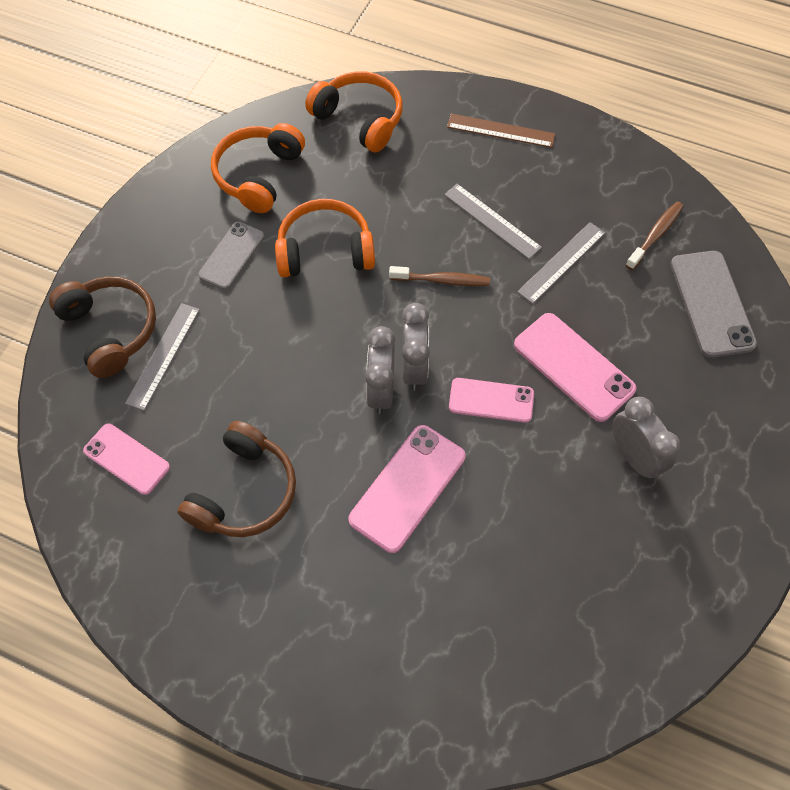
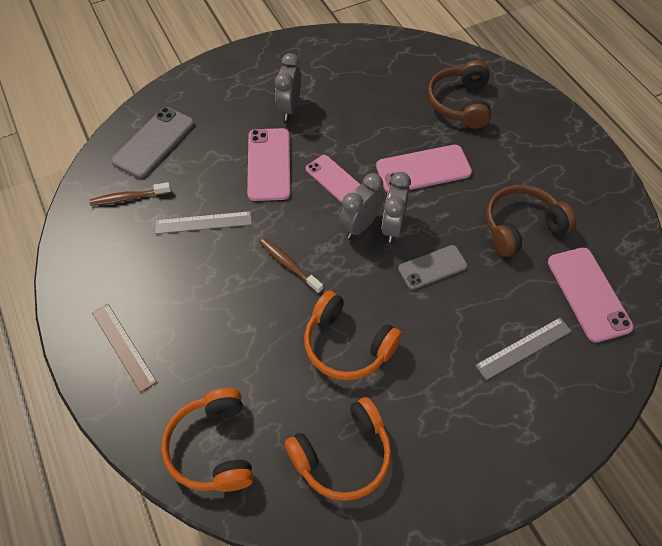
camera: 140 degrees left, 5 degrees down
(110, 330) = (554, 397): brown headphones -> brown headphones (460, 103)
(126, 459) = (588, 294): pink phone -> pink phone, size x1.50
(231, 255) = (420, 393): grey phone -> grey phone (432, 267)
(381, 390) = (393, 226): grey clock -> grey clock turned 150 degrees clockwise
(492, 221) = (213, 281): grey ruler -> none

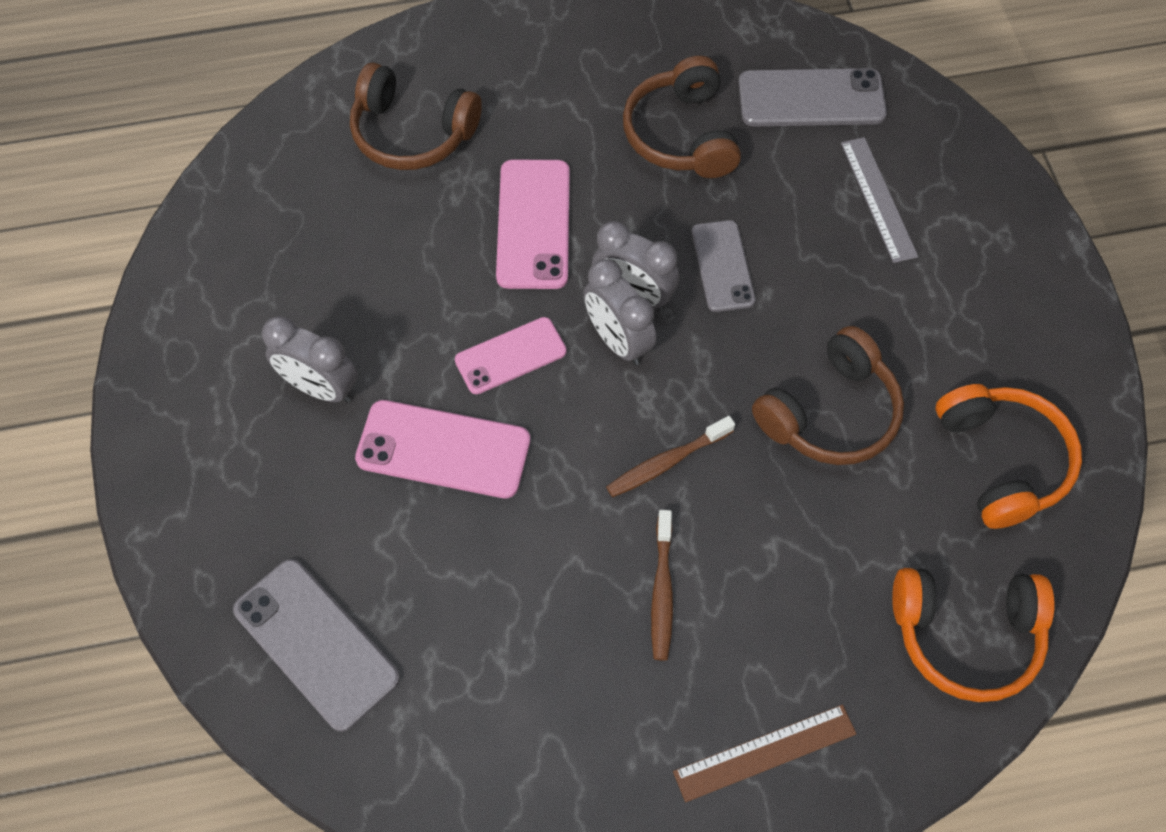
camera: 75 degrees left, 5 degrees up
(128, 198) = (441, 708): brown toothbrush -> brown toothbrush (662, 591)
(203, 223) = (541, 582): grey ruler -> none
(347, 345) = (830, 413): orange headphones -> brown headphones
(588, 294) = (811, 99): pink phone -> grey phone

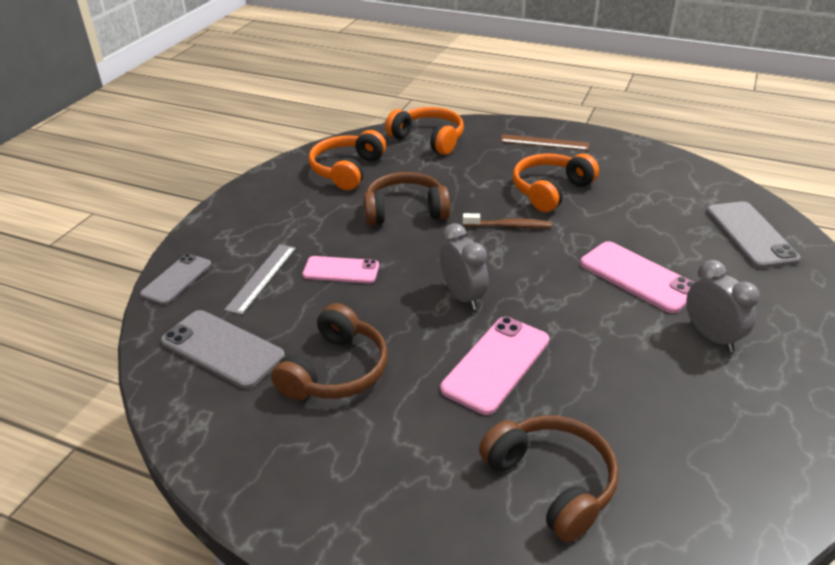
camera: 145 degrees left, 25 degrees down
(510, 356) = (566, 301): pink phone -> pink phone (341, 270)
(618, 341) = (491, 281): grey clock -> none
(662, 591) = (550, 190): brown toothbrush -> orange headphones
(722, 266) = (392, 287): grey phone -> grey phone (177, 279)

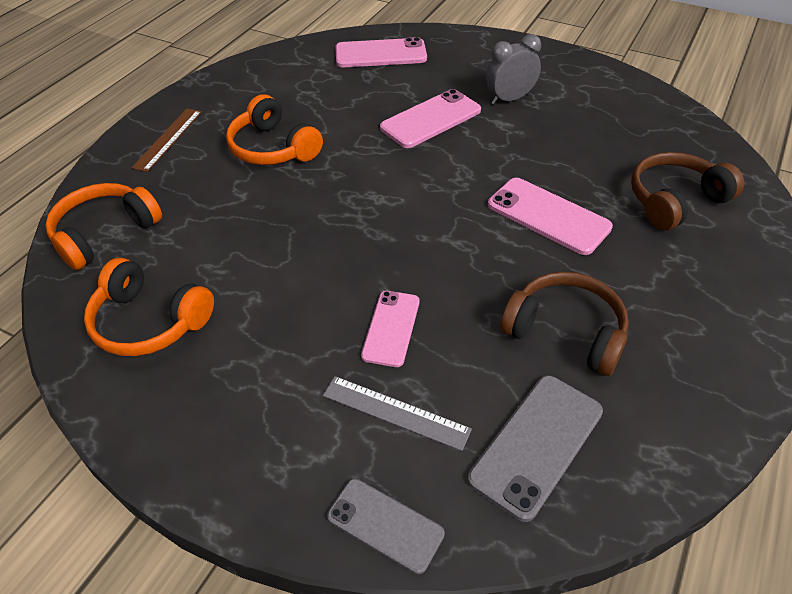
camera: 85 degrees left, 10 degrees up
(405, 211) = (277, 265): brown headphones -> none
(462, 296) = (449, 229): grey clock -> none
(509, 226) = (332, 184): brown toothbrush -> none
(750, 235) = (380, 54): grey phone -> pink phone

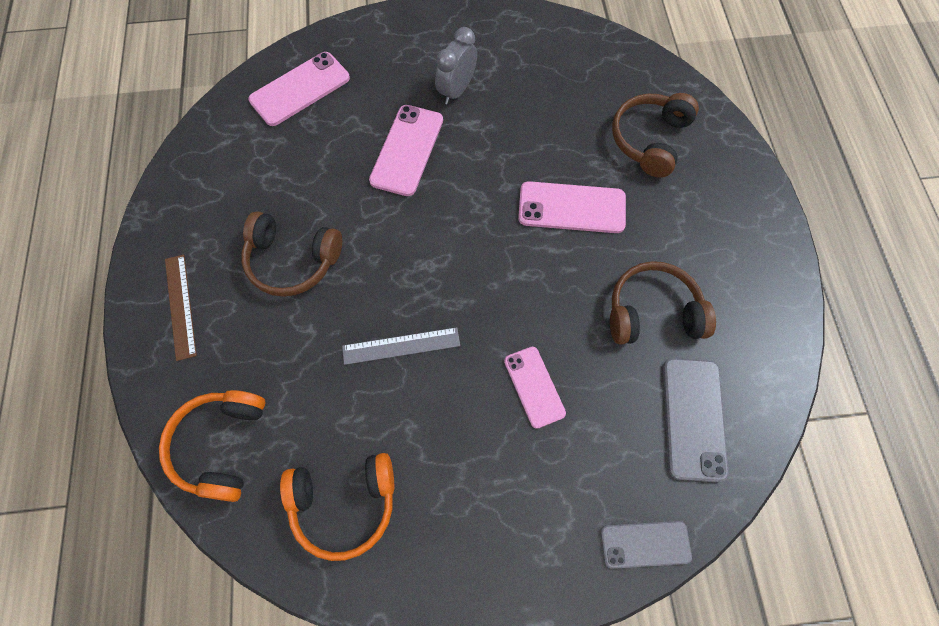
camera: 35 degrees left, 20 degrees up
(273, 148) = (292, 260): orange headphones -> brown headphones
(395, 412) = (590, 456): grey ruler -> grey ruler (401, 346)

